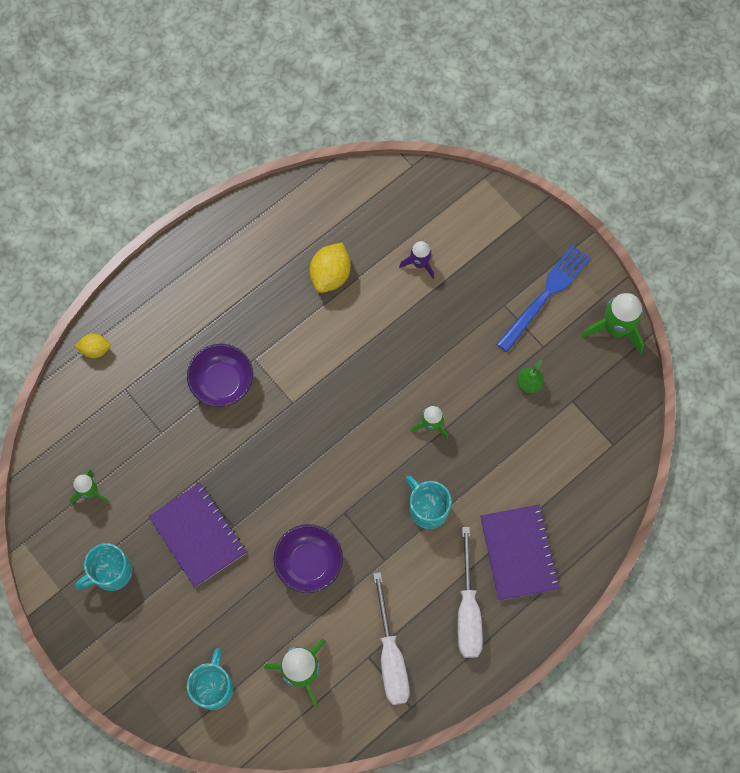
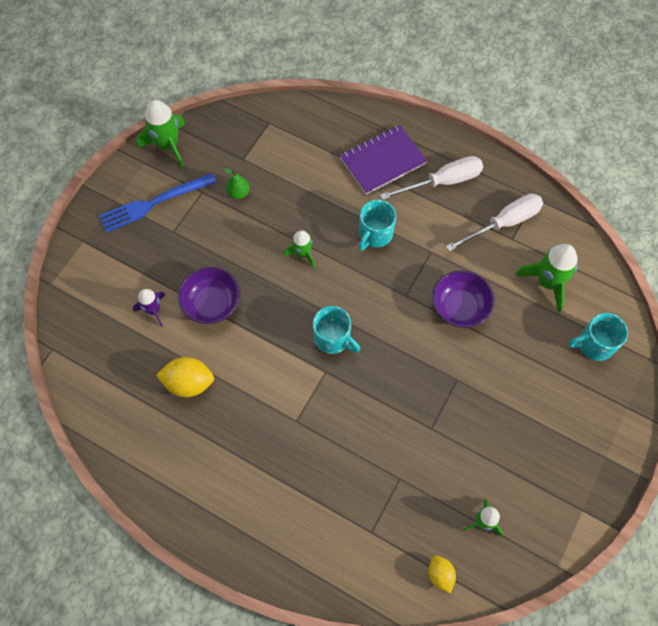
camera: 110 degrees left, 5 degrees down
(95, 349) = (341, 581): yellow lemon -> yellow lemon (440, 574)
(111, 572) = (545, 470): turquoise mug -> turquoise mug (333, 338)
(198, 535) = (478, 407): purple notebook -> none
(222, 382) = (329, 441): purple bowl -> purple bowl (212, 304)
(545, 295) = (154, 203): blue fork -> blue fork turned 45 degrees counterclockwise

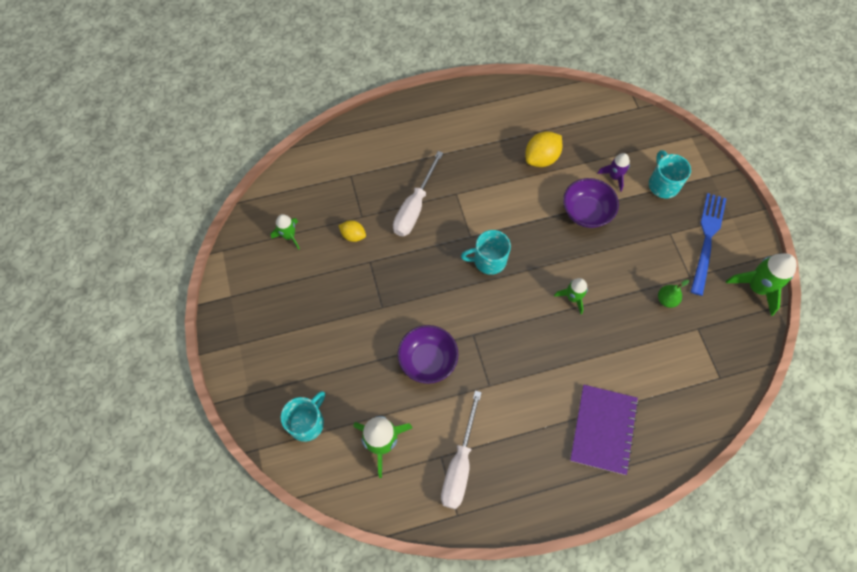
camera: 135 degrees right, 0 degrees up
(375, 234) = (542, 360): turquoise mug -> turquoise mug (663, 184)
(440, 574) = (290, 188): yellow lemon -> yellow lemon (353, 235)
(443, 182) = (540, 457): white screwdriver -> white screwdriver (414, 207)

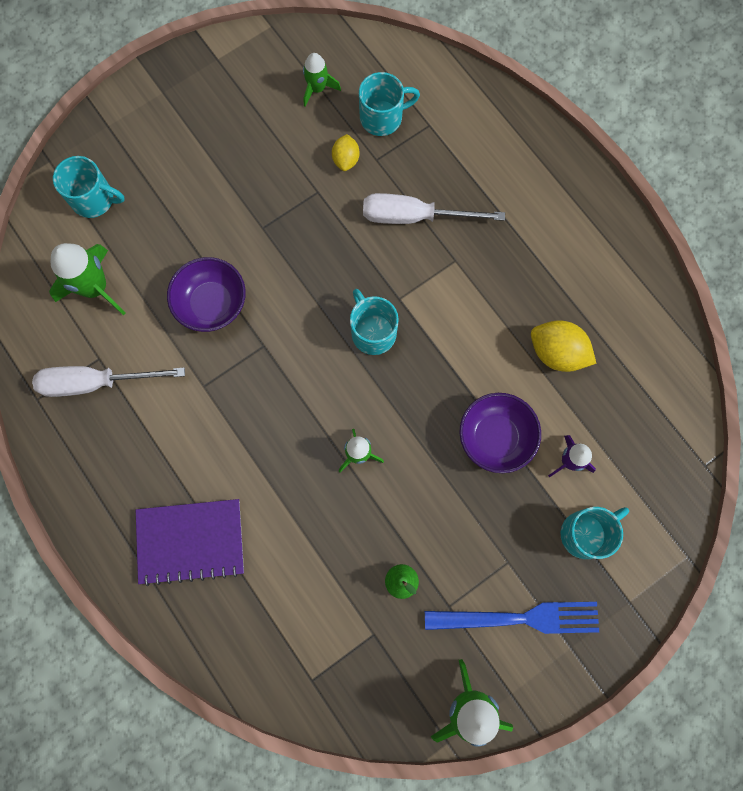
camera: 70 degrees right, 10 degrees up
(331, 202) = (382, 117): none -> turquoise mug

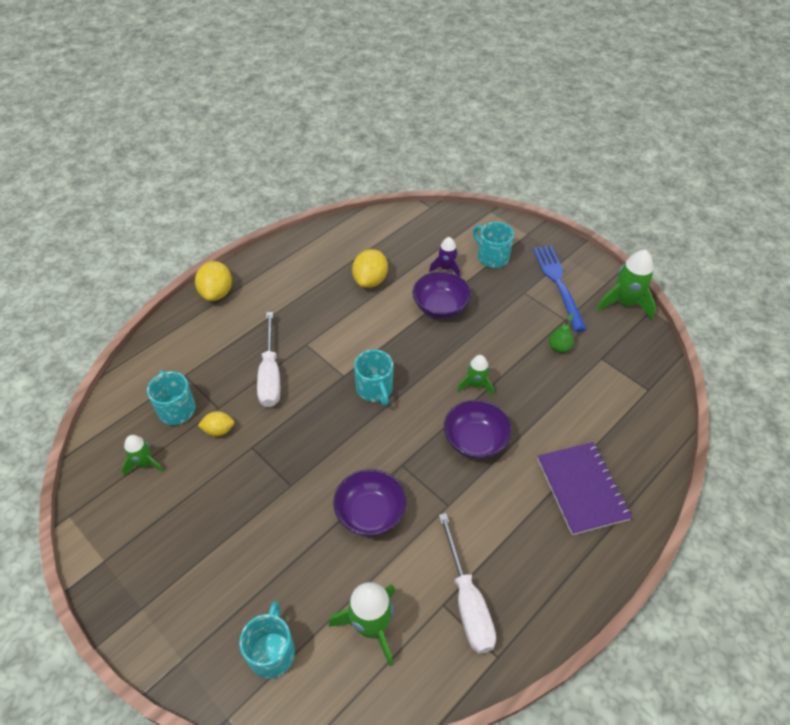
camera: 100 degrees left, 25 degrees down
(278, 434) = (475, 441): none -> purple bowl
(373, 332) = (375, 389): turquoise mug -> turquoise mug turned 75 degrees counterclockwise
(557, 161) = (217, 293): none -> yellow lemon

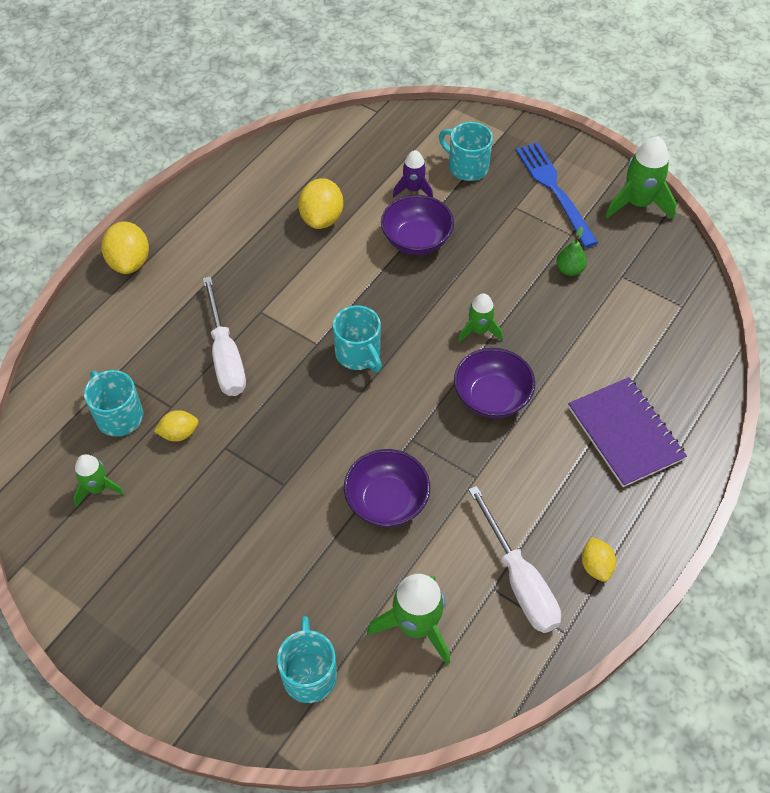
camera: 10 degrees left, 5 degrees up
(536, 600) = (596, 566): none -> yellow lemon

